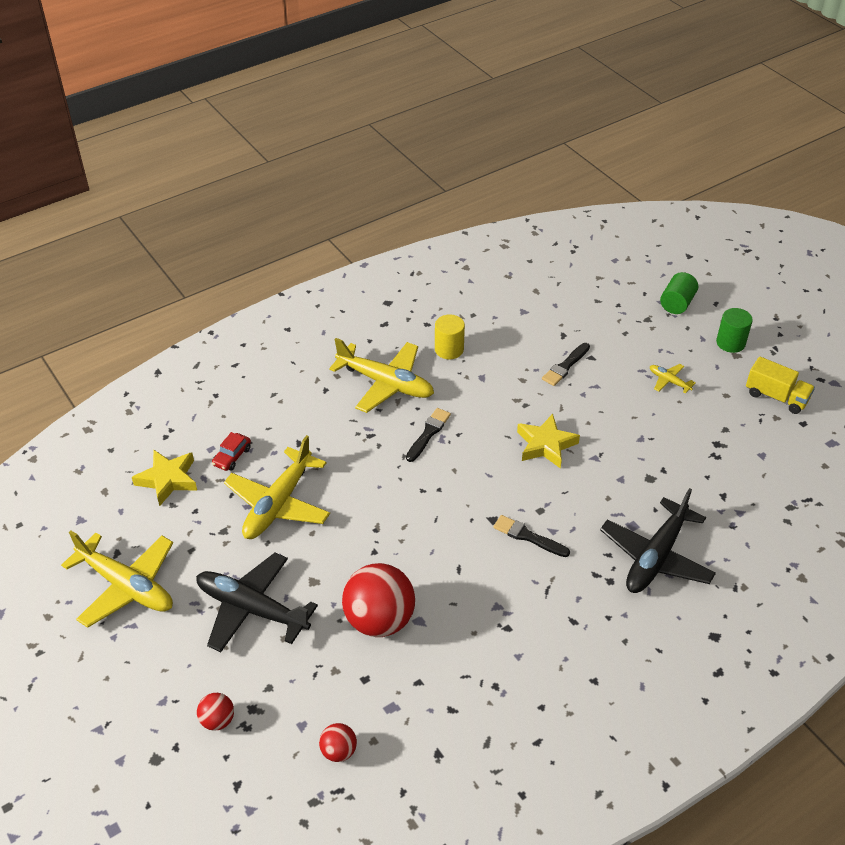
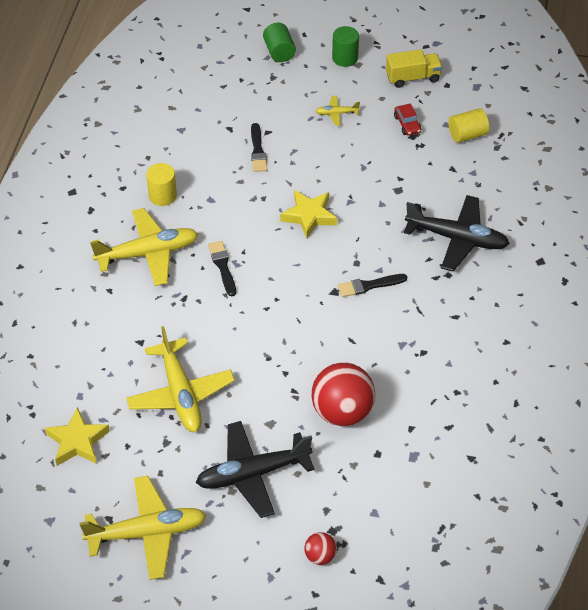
camera: 45 degrees left, 5 degrees up
(232, 456) = (103, 389): red car -> red car (407, 124)
(338, 751) = (414, 507): red ball -> none
(656, 557) = (457, 239): black plane -> black plane turned 60 degrees counterclockwise
(773, 477) = (467, 135): none -> yellow cylinder

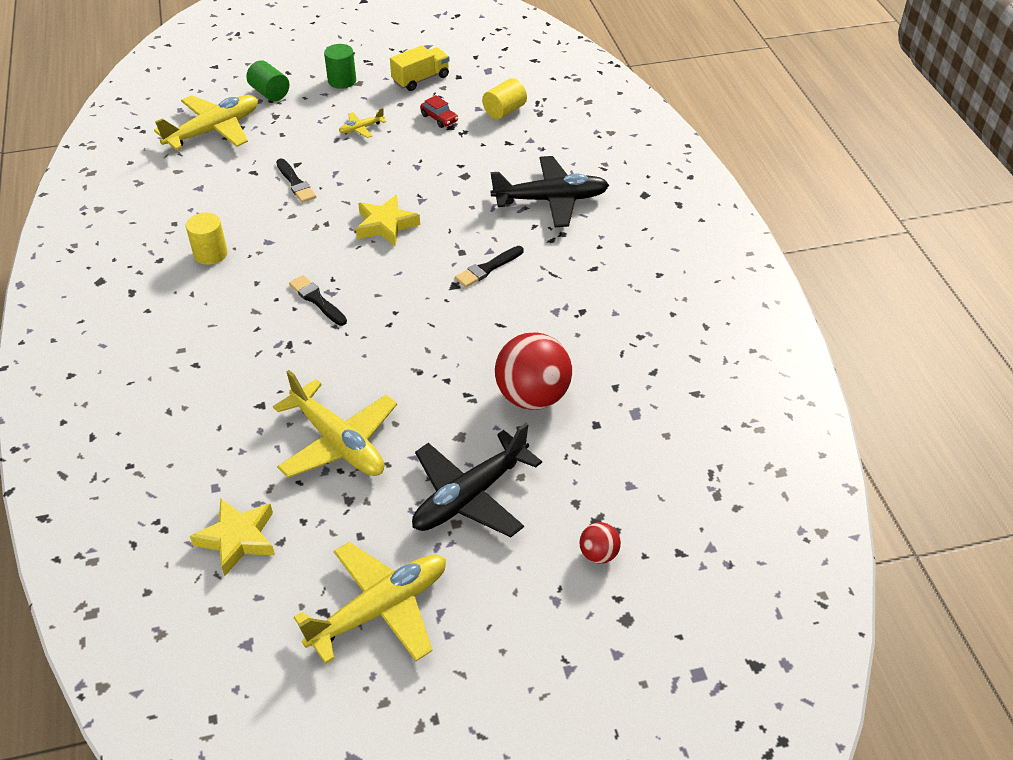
camera: 25 degrees left, 5 degrees down
(148, 253) = (223, 313): yellow plane -> yellow plane (214, 130)

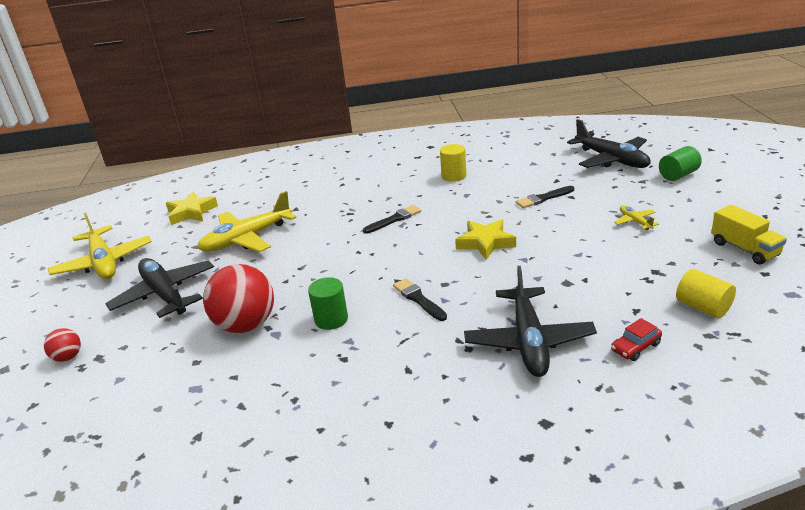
camera: 100 degrees right, 15 degrees down
(214, 130) = (611, 160): yellow plane -> black plane
(342, 81) = (717, 206): green cylinder -> green cylinder (331, 319)
(439, 118) = (669, 263): red car -> red car (635, 347)

